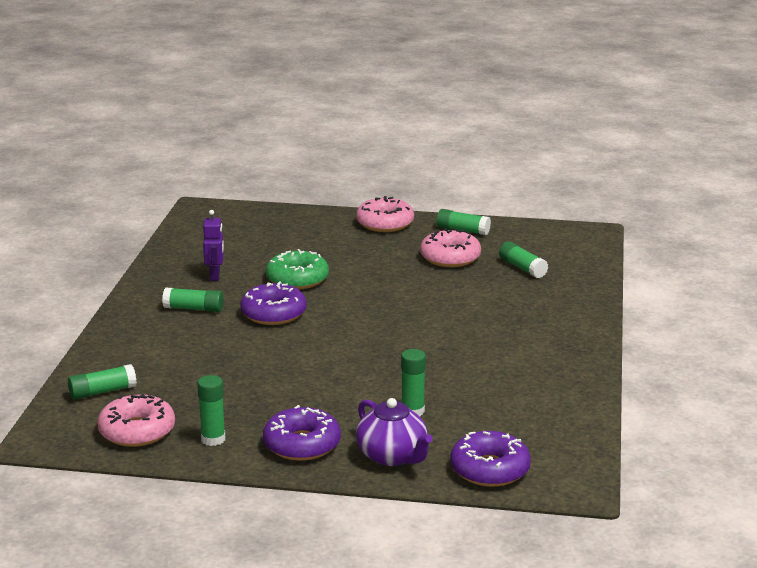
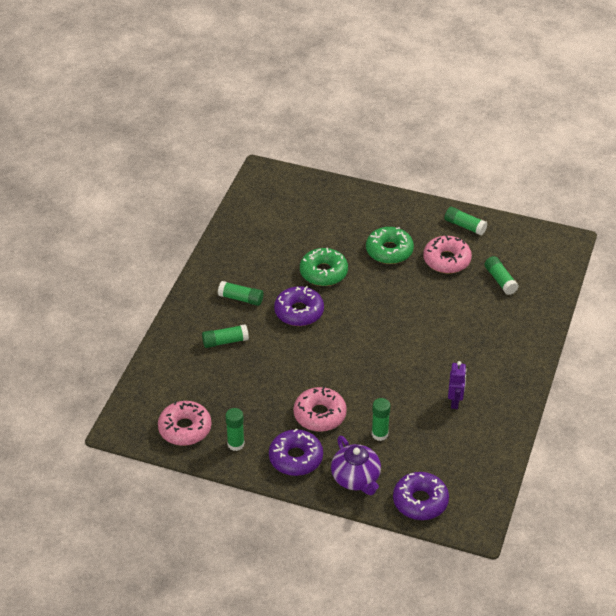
camera: 10 degrees right, 20 degrees up
(102, 392) = (165, 384): green glue stick -> green glue stick (225, 341)
(215, 276) = (262, 261): purple robot -> purple robot (455, 402)
(376, 256) = (389, 251): none -> green donut
(385, 223) = (404, 210): pink donut -> pink donut (319, 415)

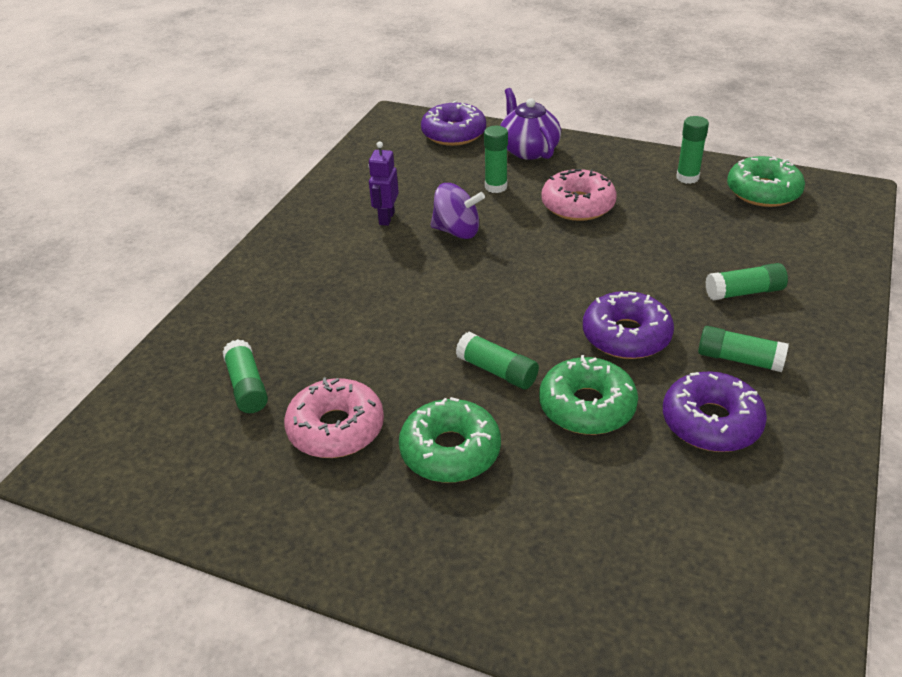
camera: 175 degrees left, 5 degrees down
(185, 428) = (763, 192): pink donut -> green donut
(296, 458) = (605, 166): purple donut -> purple donut (711, 422)
(403, 389) = (457, 231): none -> purple spinning top
(465, 226) = (271, 509): green glue stick -> green glue stick (497, 371)

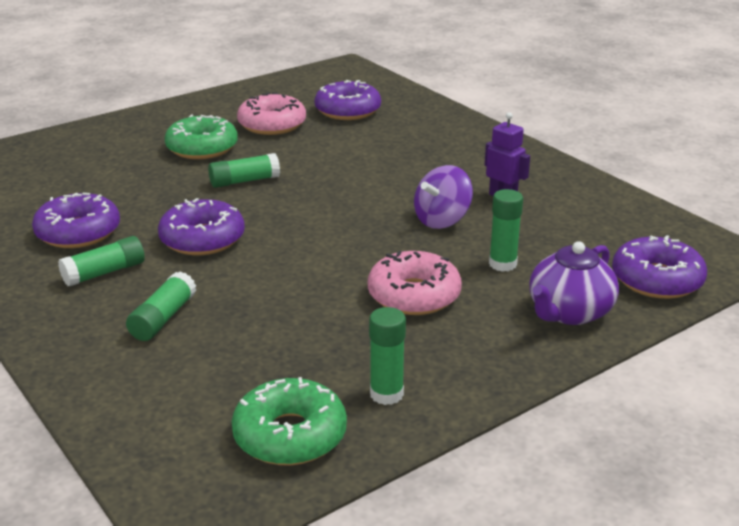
camera: 120 degrees right, 10 degrees down
(247, 386) = (348, 110): green glue stick -> purple donut
(528, 150) = (569, 312): purple teapot -> purple teapot turned 120 degrees clockwise
(587, 406) = (164, 197): green donut -> none

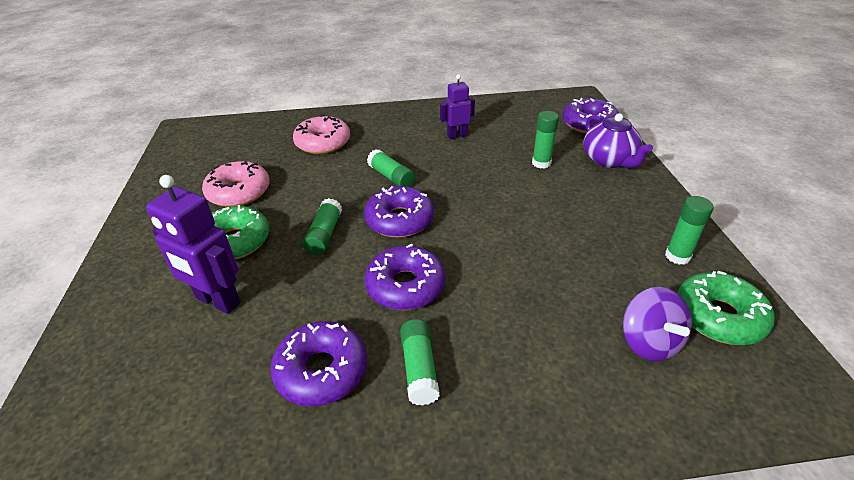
camera: 60 degrees left, 10 degrees up
(126, 168) = (217, 301): none -> purple robot
(163, 318) = (525, 346): green glue stick -> green glue stick (391, 177)
(348, 110) = (262, 151): purple donut -> purple donut (399, 220)
(414, 295) = (560, 207): pink donut -> pink donut (323, 143)
(442, 220) = (469, 166): purple spinning top -> purple spinning top (649, 342)

